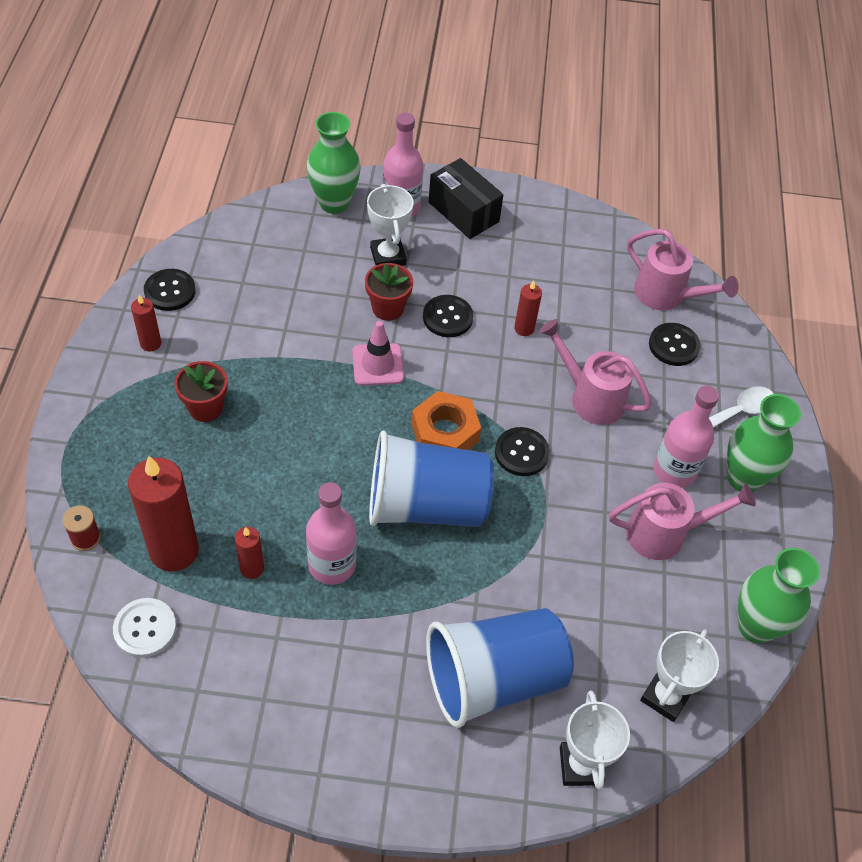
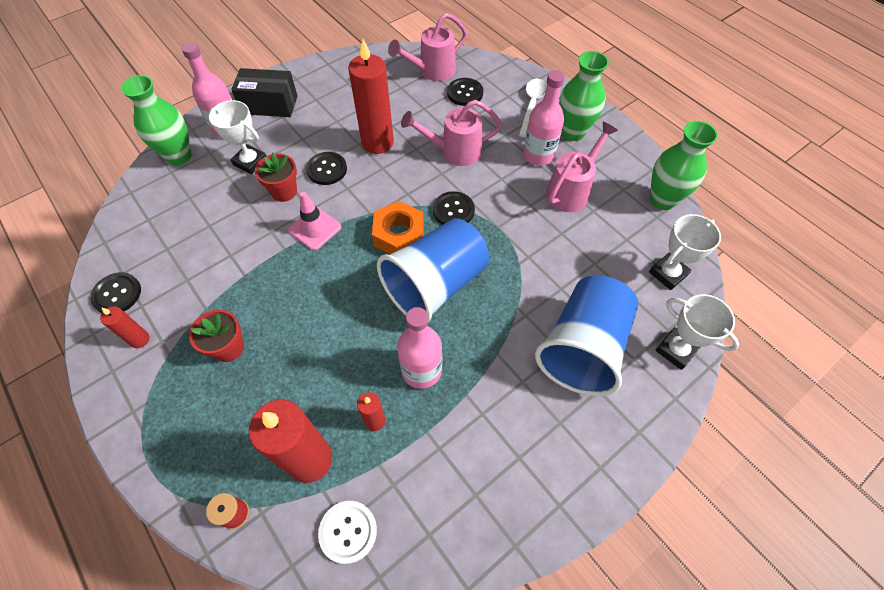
camera: 40 degrees left, 5 degrees up
(524, 328) = (377, 143): red candle -> red candle, size x2.07
(665, 696) = (668, 273): white trophy -> white trophy turned 60 degrees clockwise
(666, 296) = (432, 71): pink watering can -> pink watering can turned 150 degrees clockwise

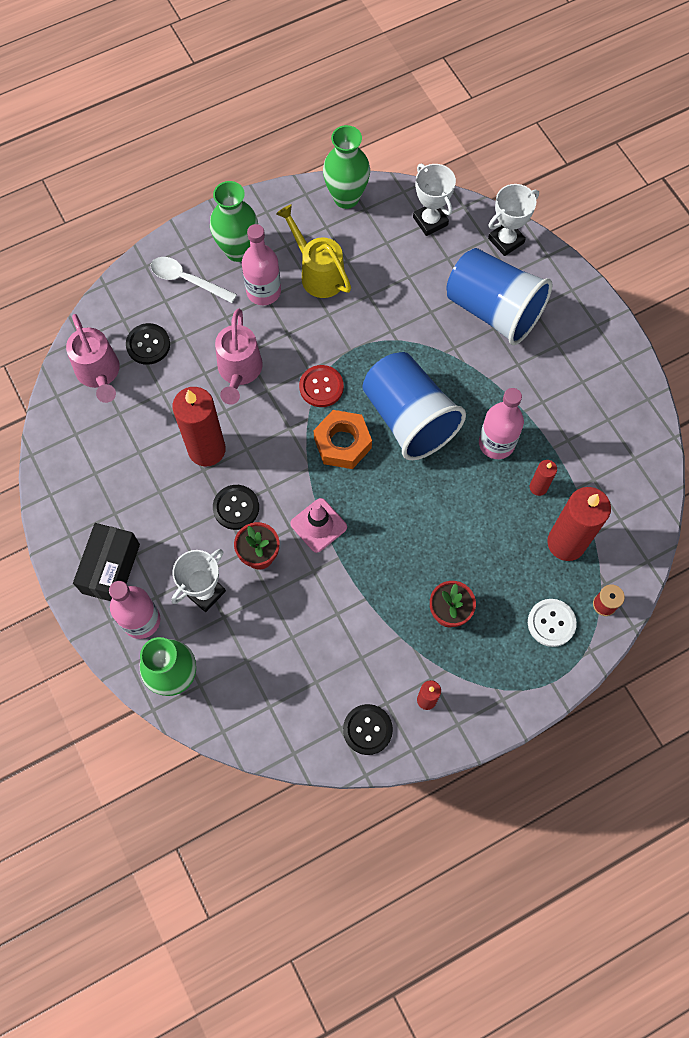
camera: 80 degrees left, 10 degrees up
(348, 532) = (627, 517): white button -> white button (551, 623)
(453, 210) = (321, 387): black button -> red button
(571, 191) = (318, 273): pink watering can -> yellow watering can

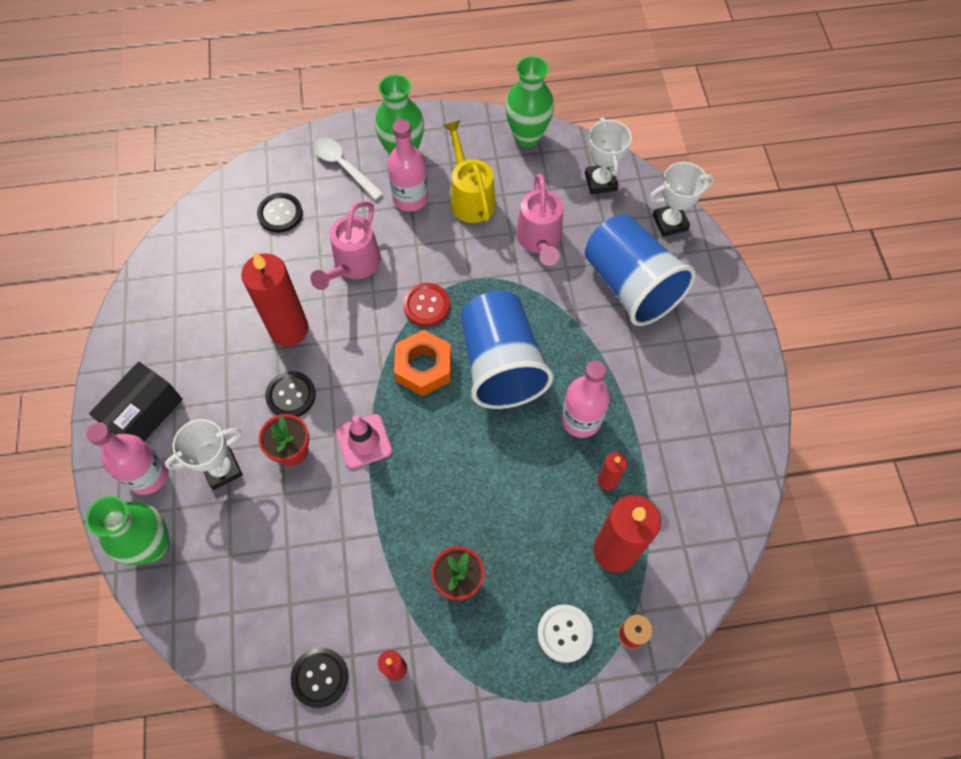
camera: 20 degrees right, 5 degrees down
(99, 374) = (223, 226): pink watering can -> pink watering can (539, 240)

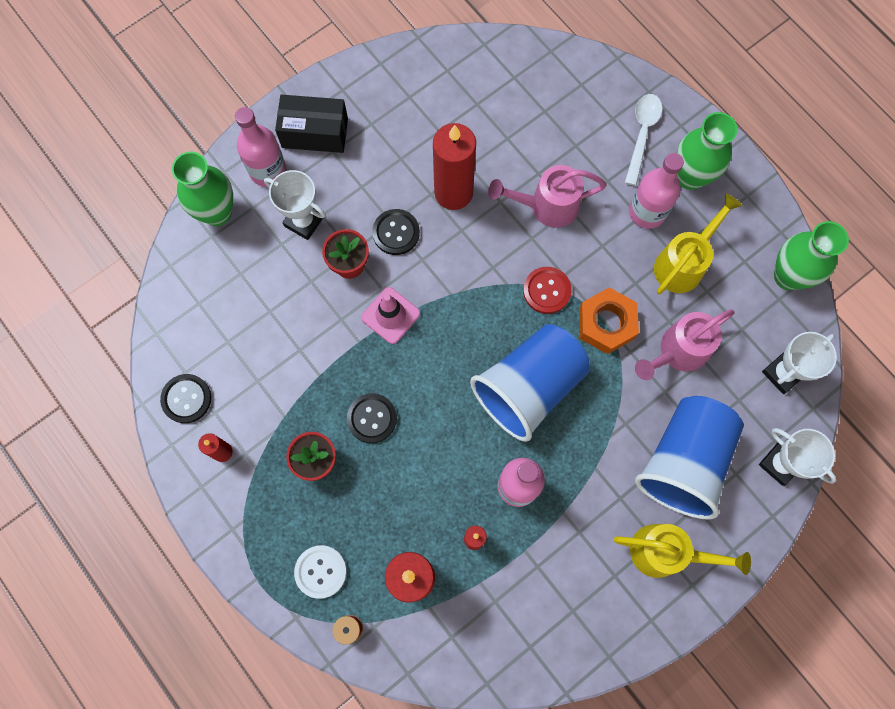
camera: 60 degrees right, 10 degrees up
(280, 214) = (558, 113): black button -> black button (372, 418)
(423, 367) = (486, 323): orange nut -> orange nut (606, 323)
(697, 338) = (665, 552): none -> yellow watering can

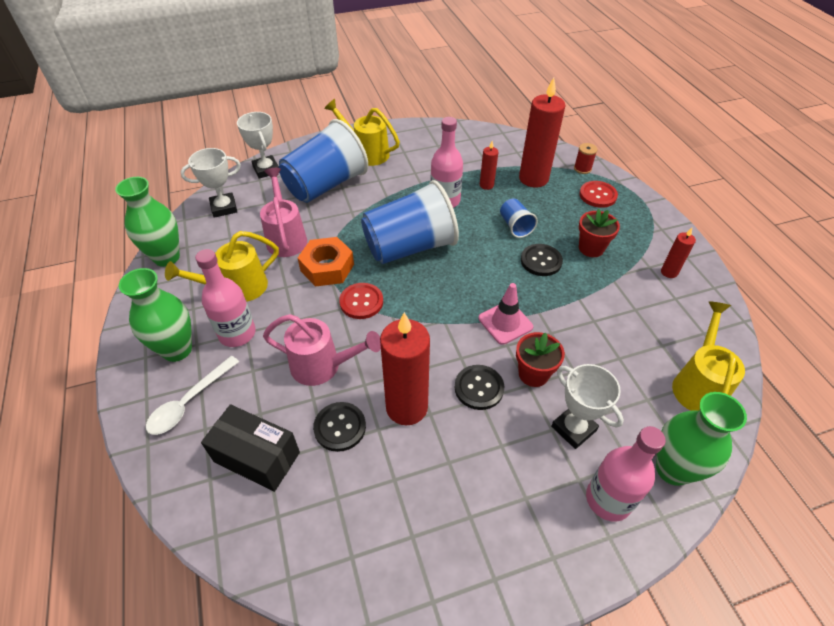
camera: 160 degrees left, 25 degrees down
(186, 399) = (702, 314): black button -> black button (340, 427)
(193, 305) = (698, 384): none -> yellow watering can
(315, 133) = (543, 528): black box -> black box (257, 457)
(320, 571) = (597, 195): white button -> red button
(415, 468) = (515, 226): none -> blue cup
(678, 352) = (286, 237): pink watering can -> pink watering can turned 90 degrees counterclockwise

